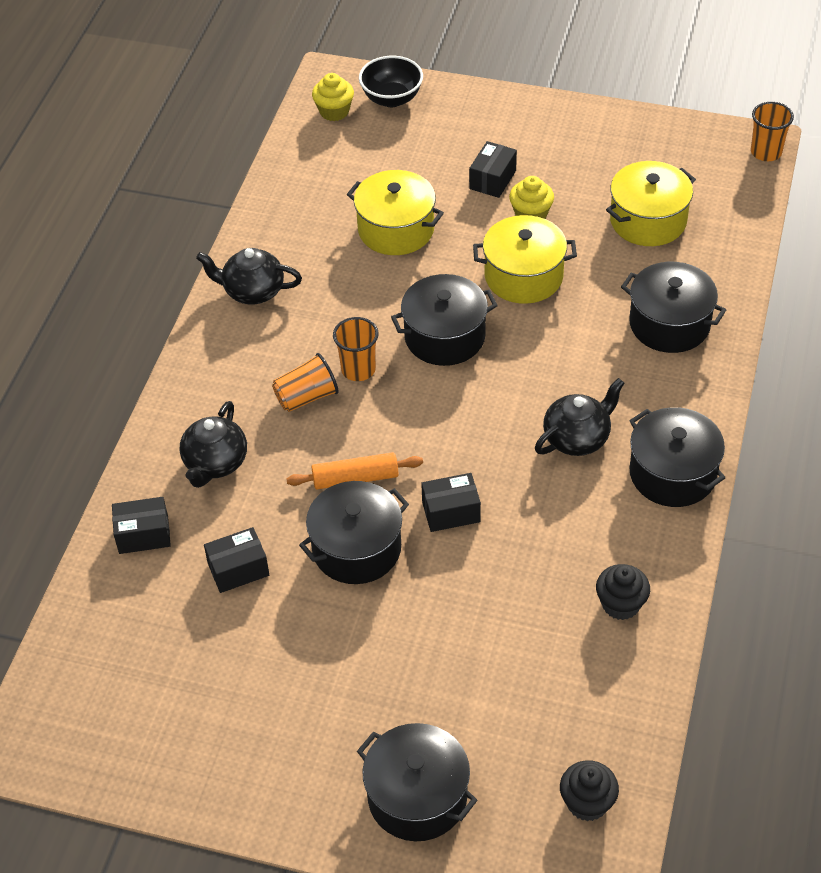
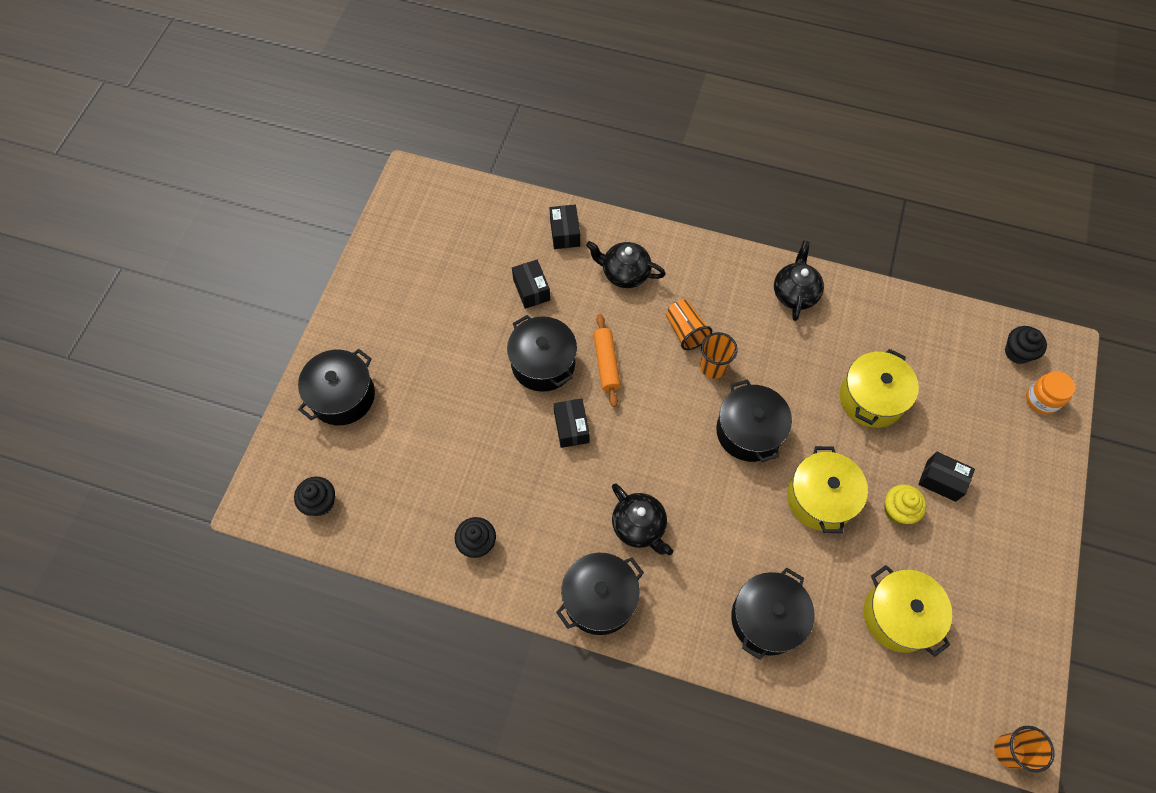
camera: 90 degrees right, 15 degrees up
(334, 111) = (1017, 352): yellow cupcake -> black cupcake
(392, 99) = (1042, 399): black bowl -> orange jar

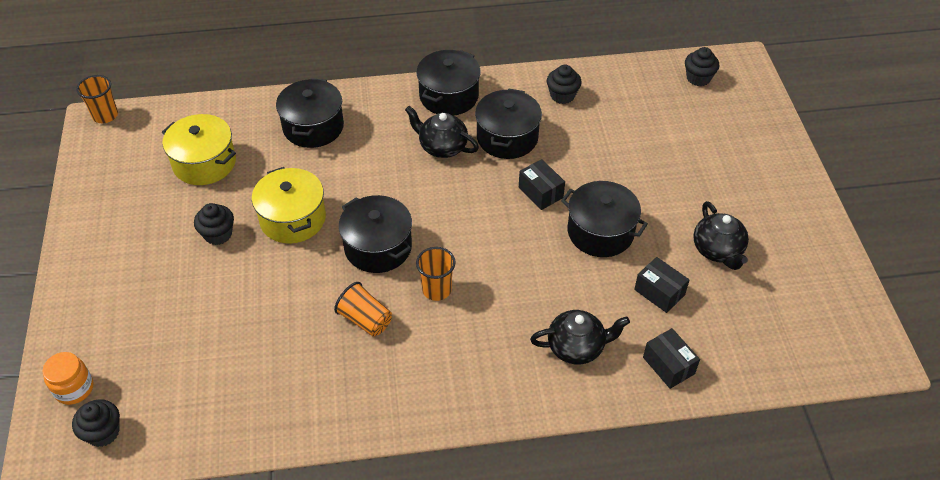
camera: 155 degrees right, 15 degrees down
(342, 396) = (749, 145): black pot -> black pot (507, 137)
(606, 363) = (542, 254): orange rolling pin -> none
(685, 331) = (481, 313): orange cup -> orange cup (365, 320)
(795, 293) = (379, 400): black teapot -> black teapot (717, 250)
(871, 398) = (264, 320): yellow pot -> none
(898, 510) = (218, 234): yellow cupcake -> black cupcake
(941, 480) = (179, 272): black box -> none

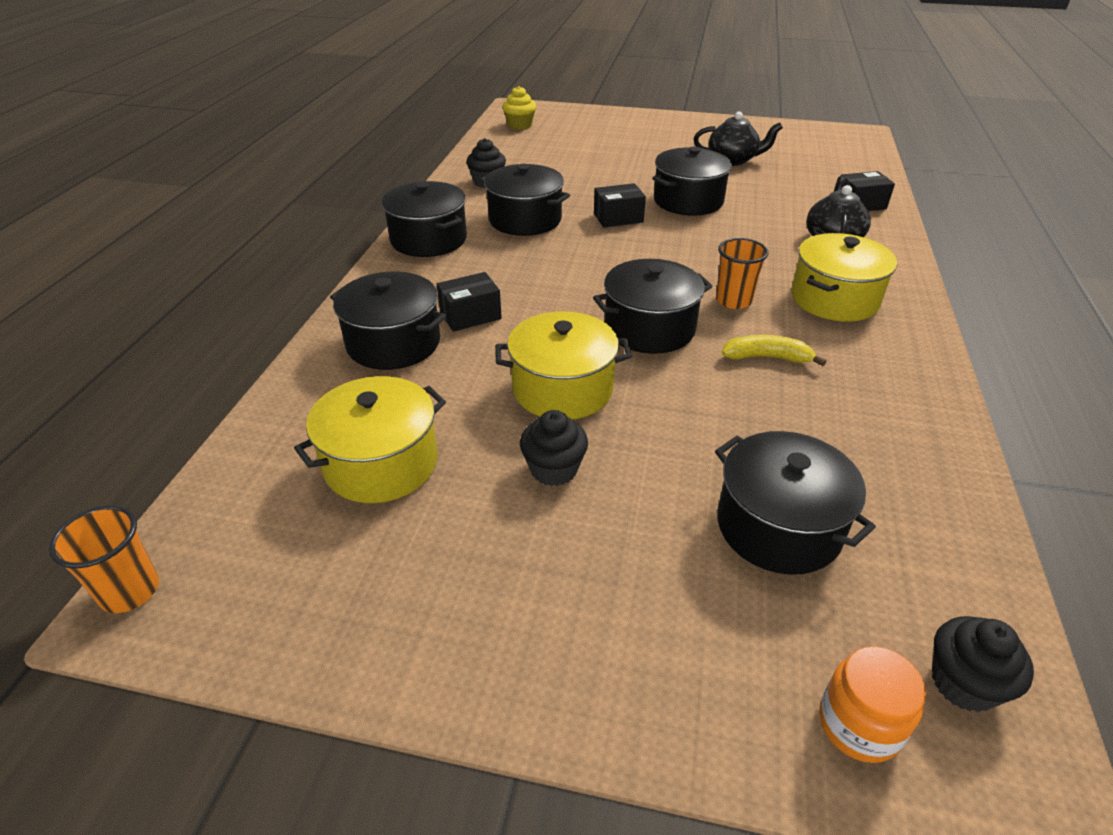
camera: 70 degrees left, 10 degrees down
(196, 344) = (778, 526): none -> black pot
(365, 320) = (767, 357): orange cup -> yellow banana
(442, 147) = (509, 258): black teapot -> none
(467, 355) = (834, 299): none -> yellow pot
(659, 292) = (773, 191): black box -> black box (470, 315)
(698, 78) = (519, 125): black cupcake -> yellow cupcake

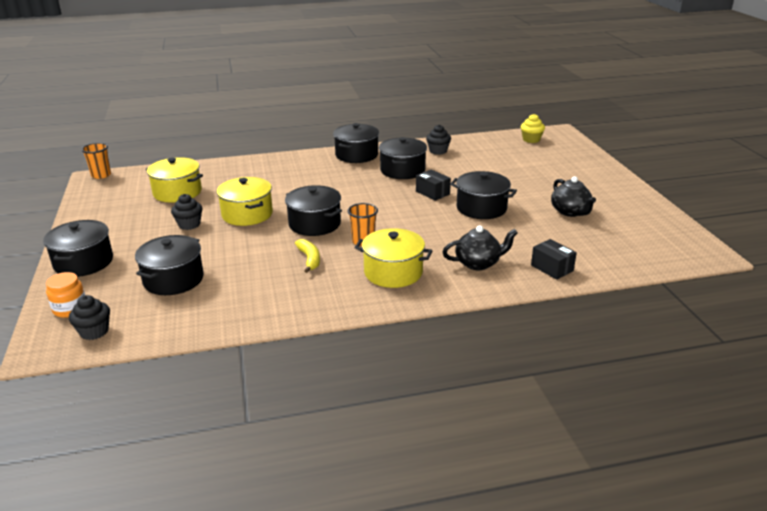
camera: 65 degrees right, 10 degrees down
(393, 343) = (259, 172): black pot -> black pot (83, 262)
(470, 315) = (293, 181): black box -> none

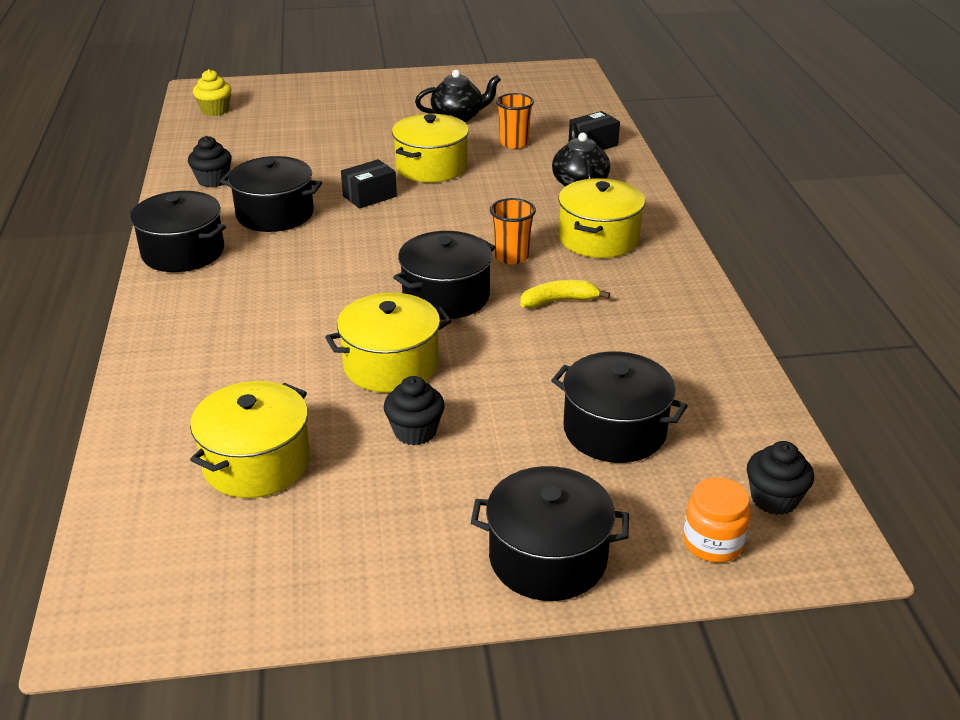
camera: 85 degrees left, 5 degrees up
(101, 175) = (85, 616): orange cup -> orange cup (514, 143)
(481, 208) = (431, 167): black pot -> yellow pot

